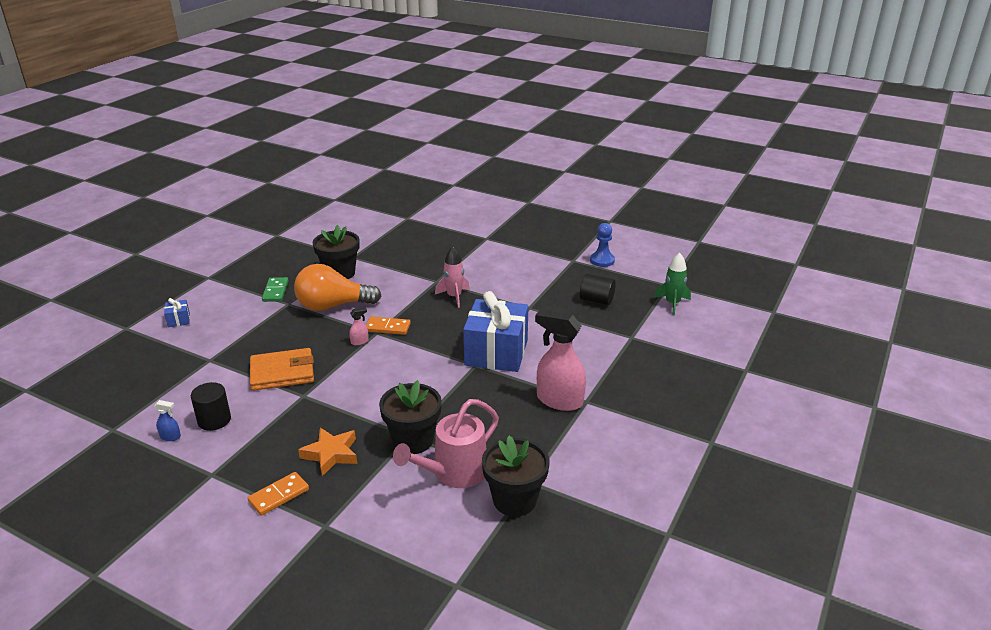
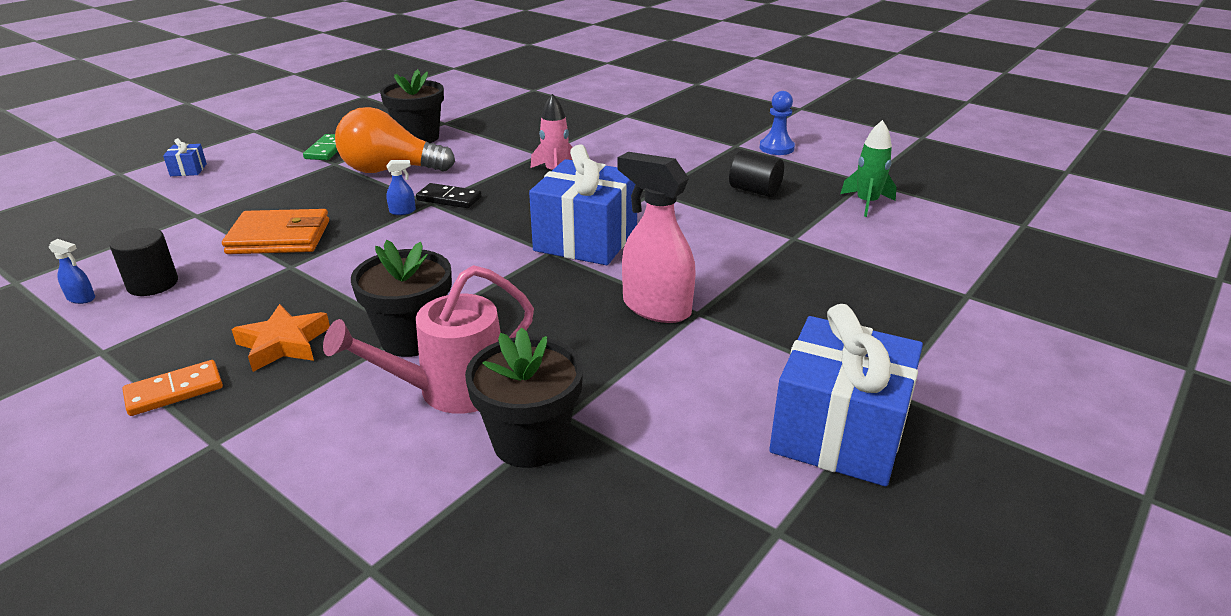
camera: 10 degrees right, 0 degrees up
(360, 342) = (403, 211): pink spray bottle -> blue spray bottle
(388, 327) = (449, 199): orange domino -> black domino
(688, 472) = (838, 432): none -> blue gift

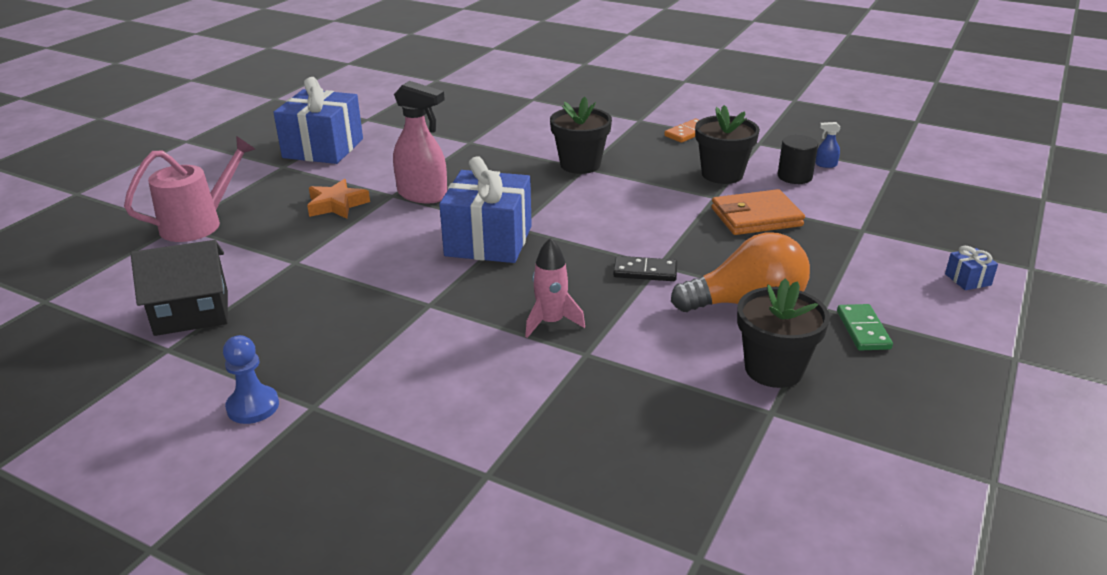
camera: 170 degrees right, 0 degrees up
(284, 344) = (656, 155): orange star -> orange star (336, 205)
(403, 211) = (677, 252): blue spray bottle -> none
(451, 390) = (538, 145): pink watering can -> pink watering can (199, 223)
(530, 441) = (485, 133): black flower pot -> black flower pot (722, 174)
(754, 191) = (313, 318): black cylinder -> none
(867, 203) = (192, 313): green rocket -> black house

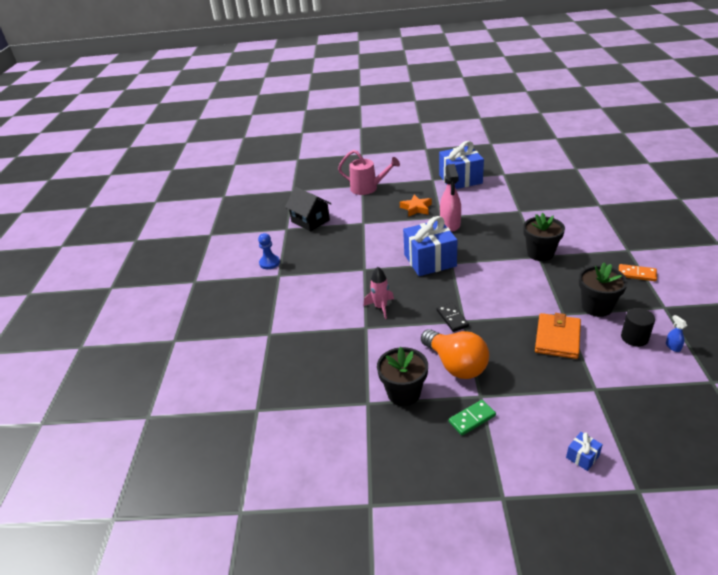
camera: 65 degrees right, 5 degrees up
(756, 217) = (557, 338): orange wallet -> orange wallet turned 60 degrees clockwise

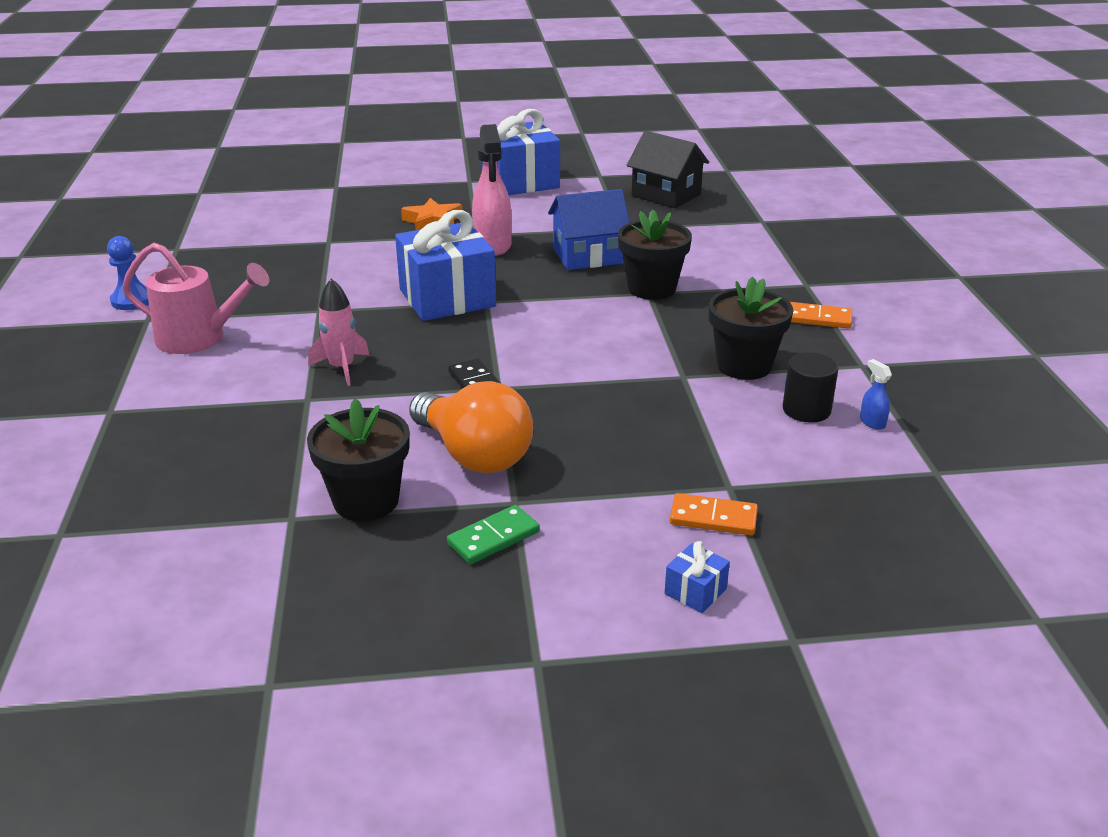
camera: 10 degrees left, 5 degrees down
(310, 221) = (226, 237): black house -> black house (666, 195)
(368, 188) = (346, 191): pink watering can -> pink watering can (200, 338)
(503, 231) = (588, 256): none -> blue house
(557, 338) = (668, 412): orange wallet -> none
(588, 409) = (713, 518): none -> orange domino

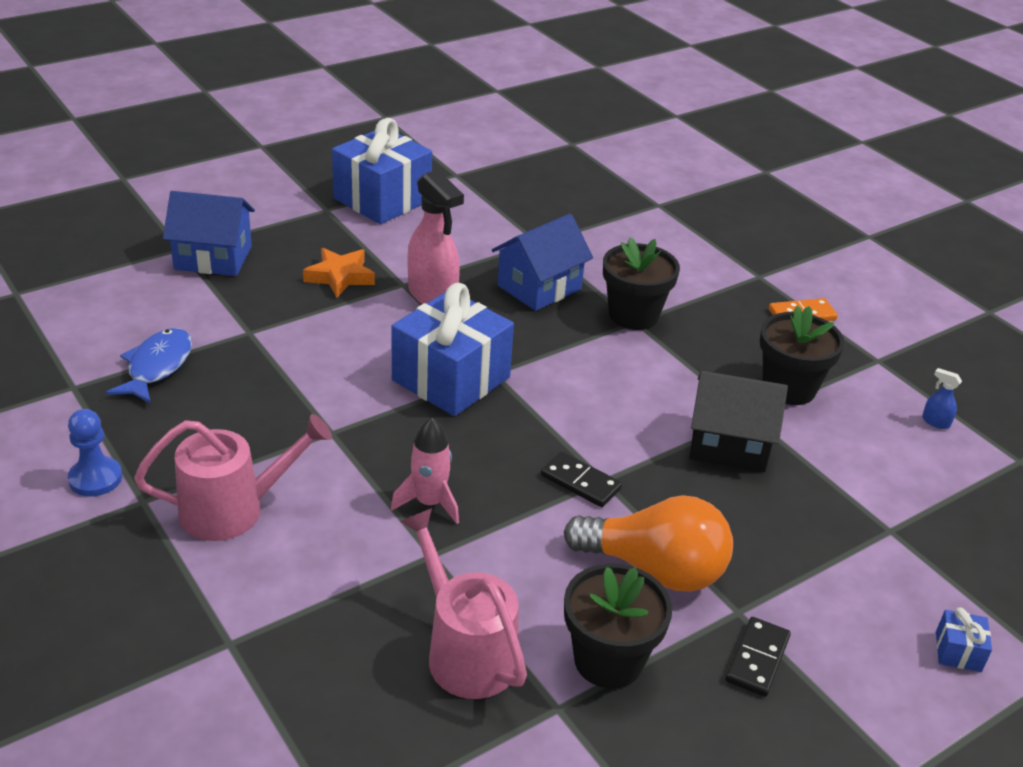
camera: 30 degrees left, 5 degrees up
(243, 248) = (157, 366): none -> blue fish
(263, 462) = (465, 651): none -> pink watering can
(352, 195) = (213, 258): none -> blue house
(493, 538) = (757, 659): green domino -> black domino
(666, 195) = (543, 189): black house -> black house (729, 444)
(713, 518) = (907, 569): orange domino -> none
(806, 410) = (877, 424): black cylinder -> none

